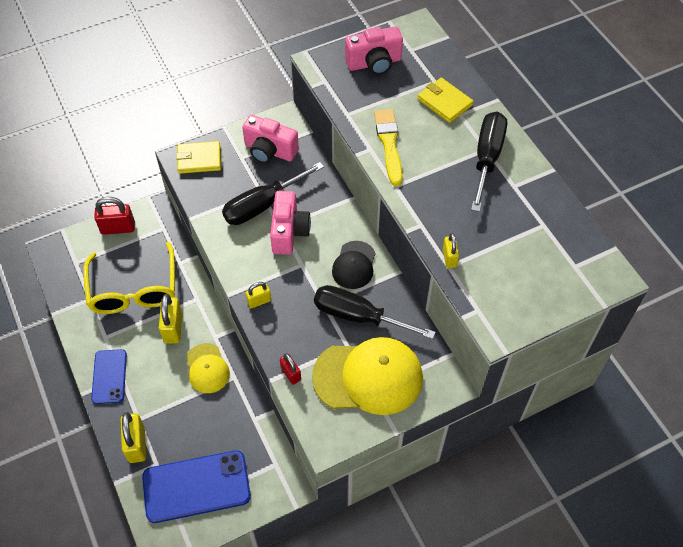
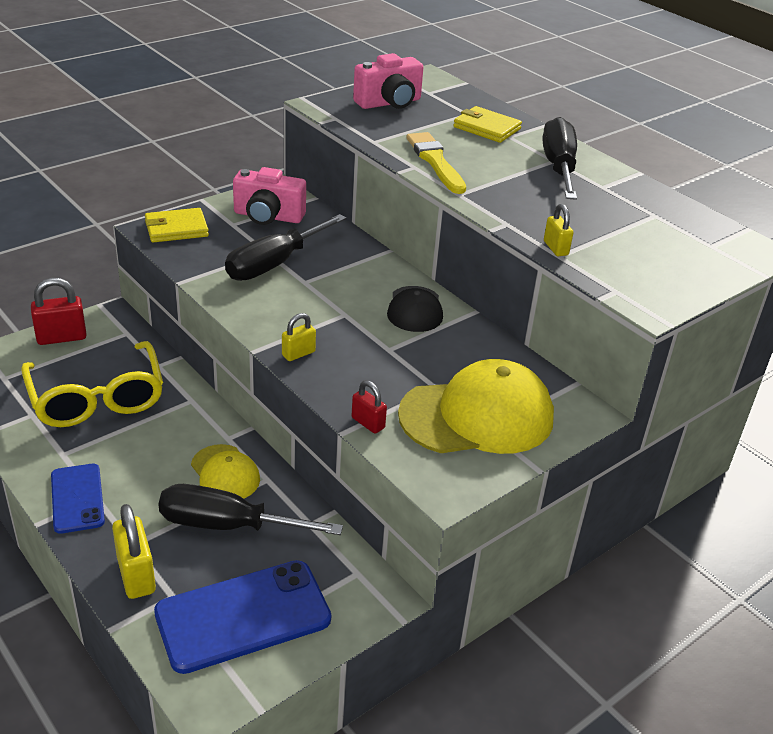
camera: 15 degrees left, 20 degrees down
(173, 328) = (164, 434): yellow padlock -> none
(289, 232) = (317, 285): pink camera -> none
(358, 316) = (439, 357): black screwdriver -> black screwdriver (227, 525)

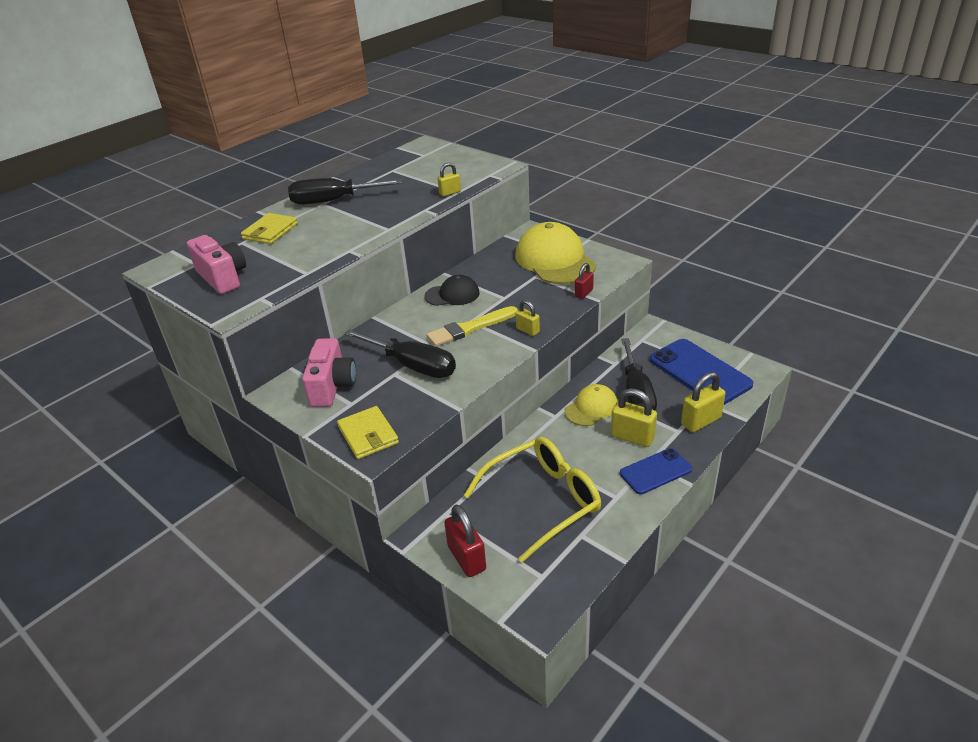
camera: 95 degrees left, 0 degrees up
(148, 496) = (632, 437): none -> yellow padlock
(435, 162) = (338, 243): yellow brush -> yellow brush (470, 328)

